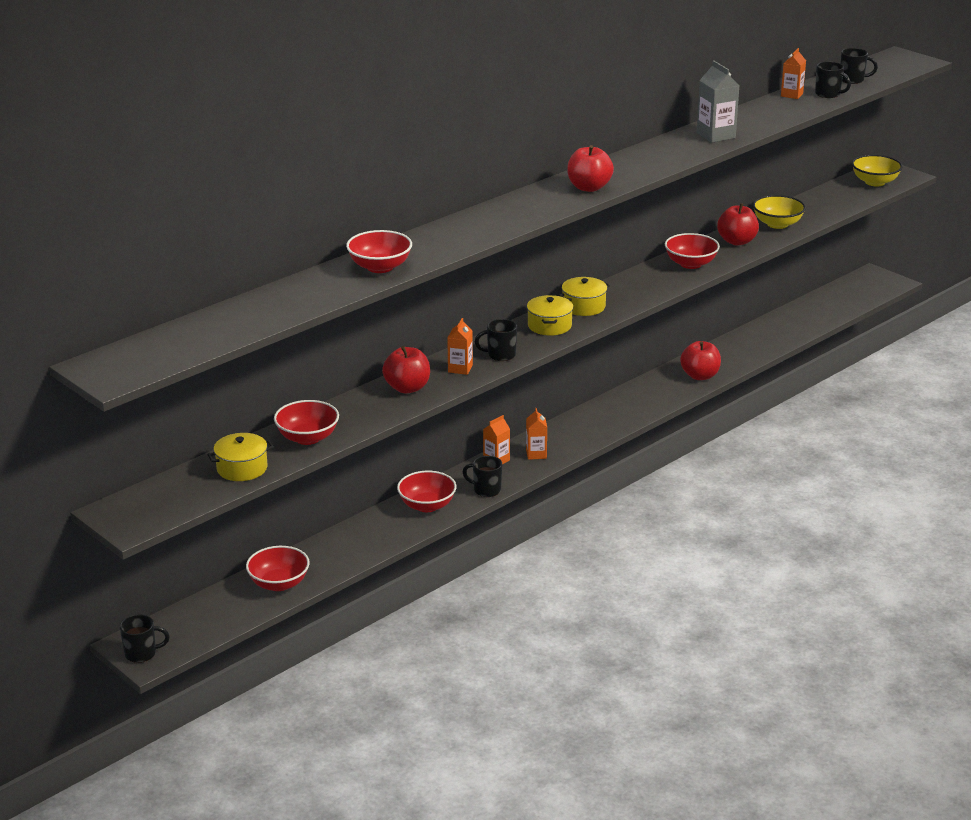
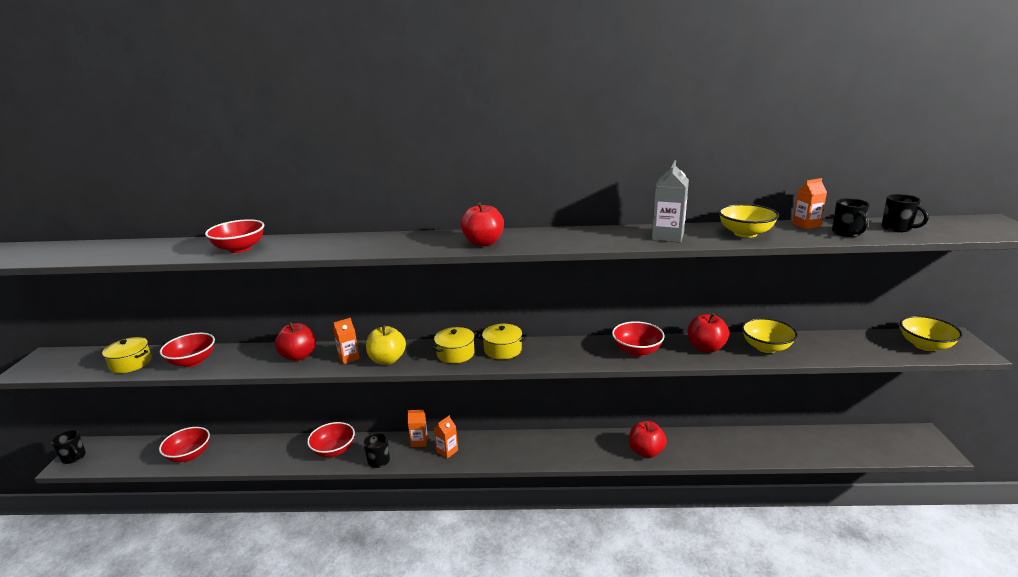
camera: 45 degrees right, 5 degrees down
(500, 355) = (387, 360): black mug -> yellow apple
(764, 115) = (745, 233): none -> yellow bowl

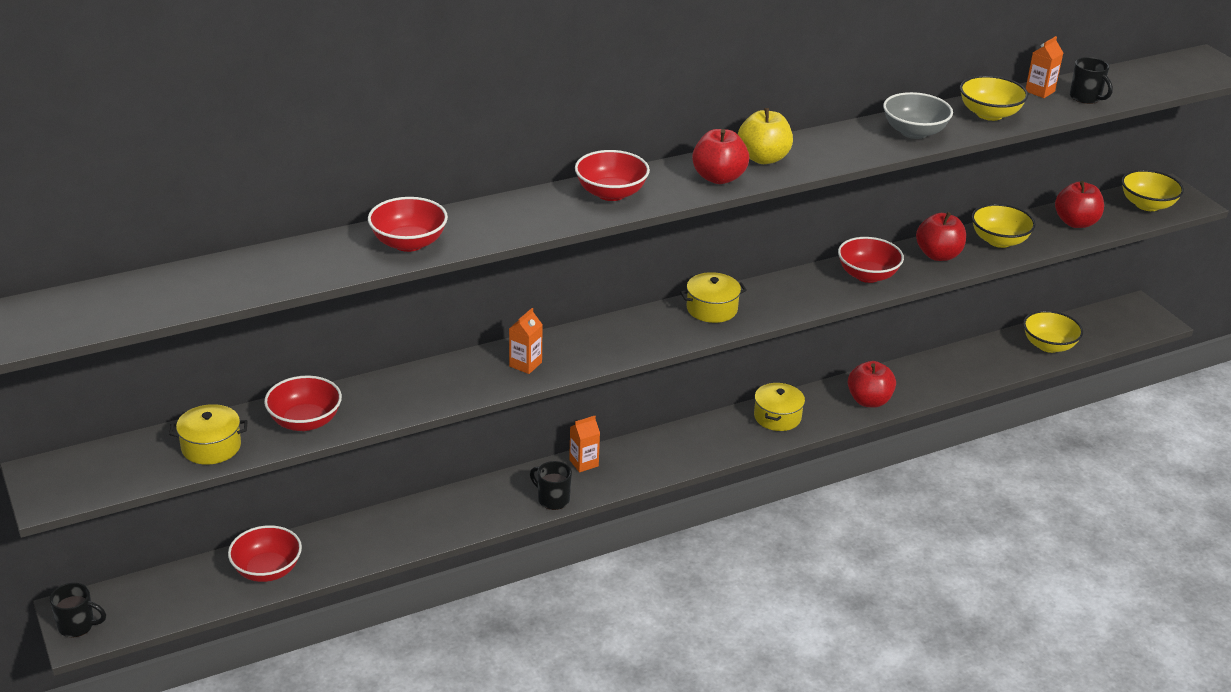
camera: 30 degrees left, 10 degrees up
(298, 356) = (452, 378): red apple -> red apple (1076, 223)
(334, 450) = (478, 505): red bowl -> red bowl (611, 193)
(387, 360) = (580, 355): yellow apple -> yellow apple (763, 158)
(447, 451) = (632, 464): orange carton -> none
(455, 353) = (658, 327): yellow pot -> yellow pot (777, 417)
(667, 236) = (914, 132): grey carton -> grey bowl
(823, 447) = (1048, 345): none -> yellow bowl
(897, 228) = (1127, 83): black mug -> none

